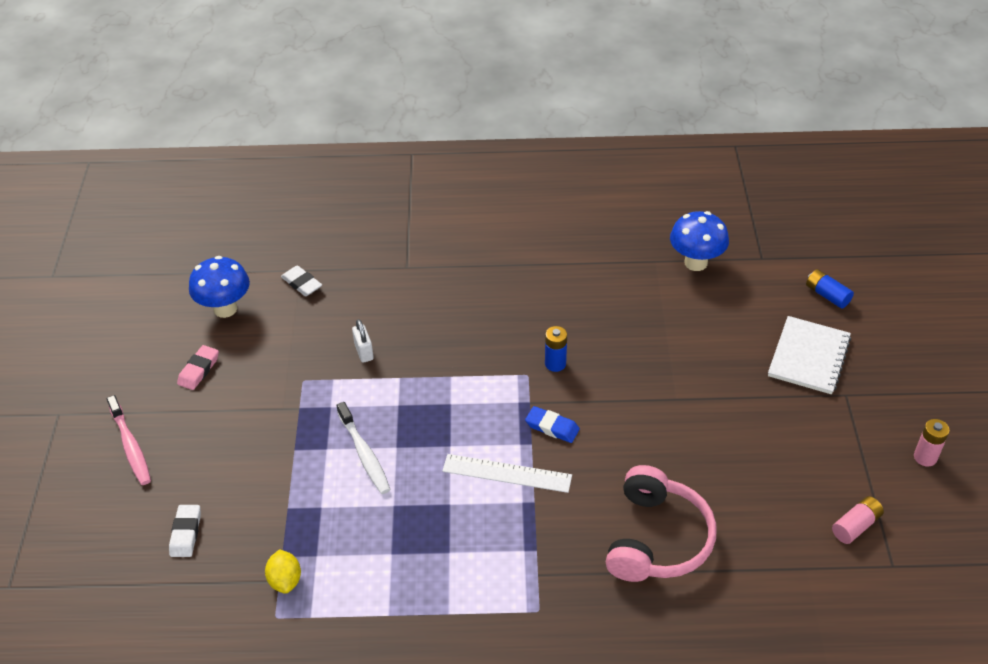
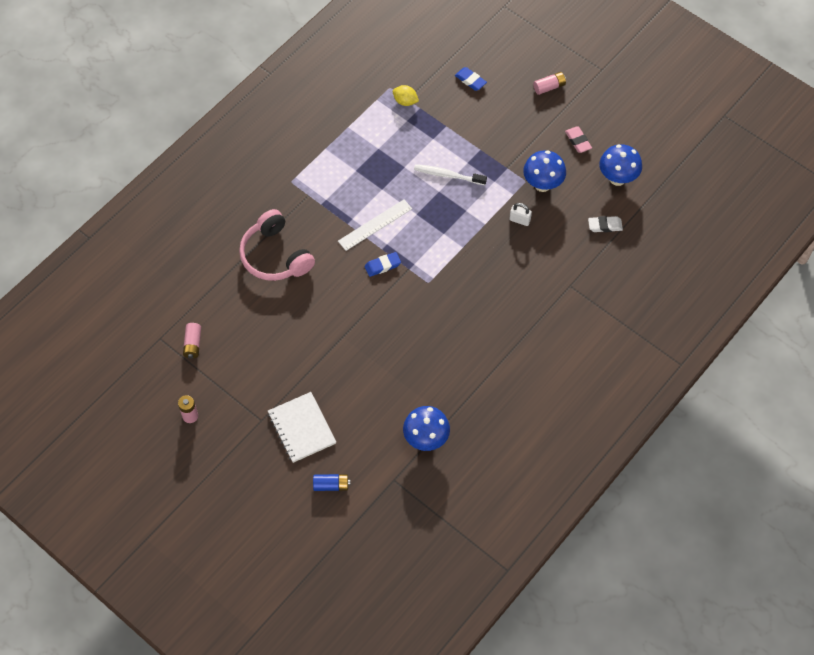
camera: 130 degrees right, 15 degrees up
(131, 446) = (549, 87): pink toothbrush -> pink battery
(186, 533) = (470, 80): white eraser -> blue eraser
(294, 363) = (542, 184): none -> blue mushroom
(555, 364) = (422, 301): blue battery -> none

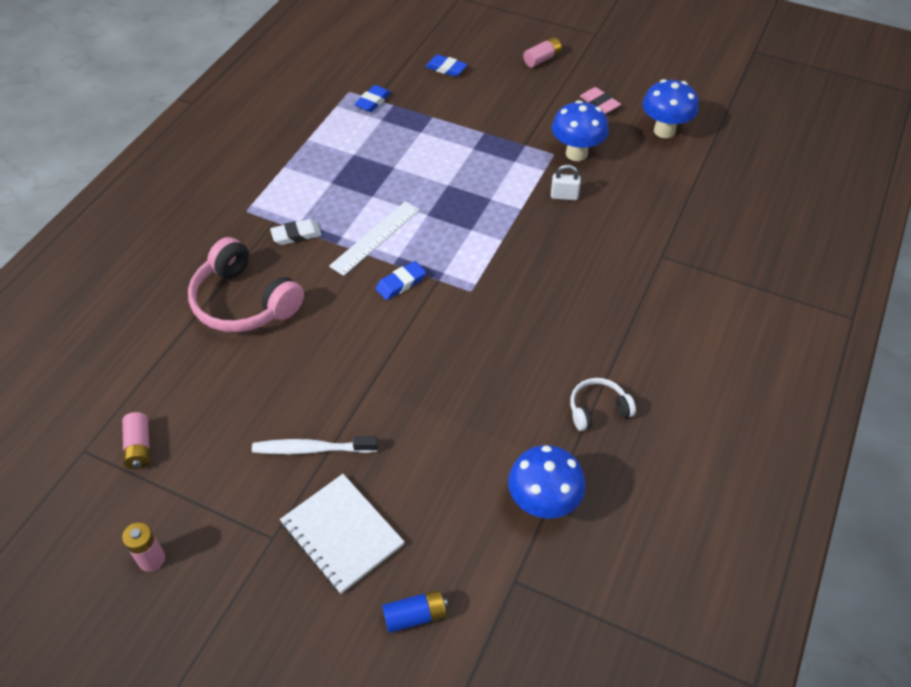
camera: 15 degrees left, 10 degrees down
(405, 101) = (373, 101): yellow lemon -> blue eraser
(448, 175) = (453, 166): white toothbrush -> white toothbrush (311, 449)
(482, 387) = (598, 409): none -> white headphones
(605, 226) = (673, 181): white eraser -> white eraser (296, 235)

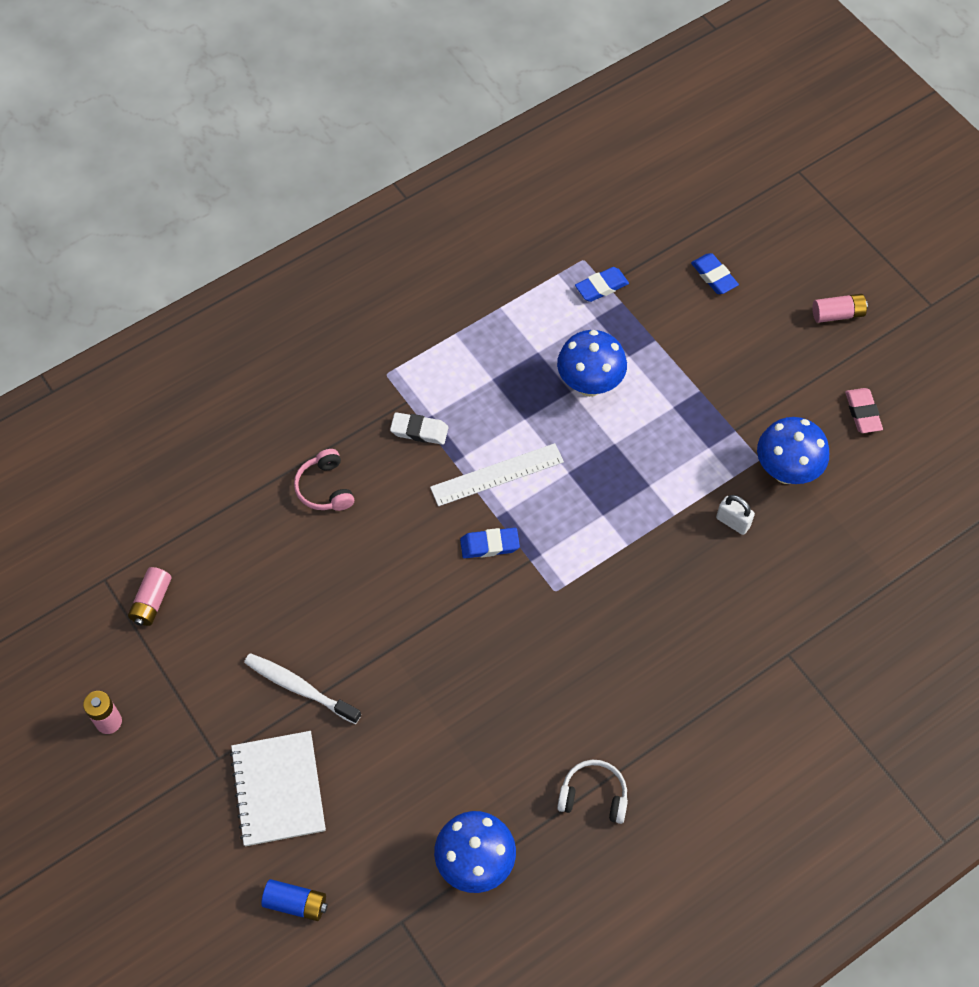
camera: 30 degrees right, 10 degrees up
(244, 302) = (325, 488): pink headphones -> pink headphones, size x0.53
(664, 131) = (913, 490): blue mushroom -> blue mushroom (589, 384)

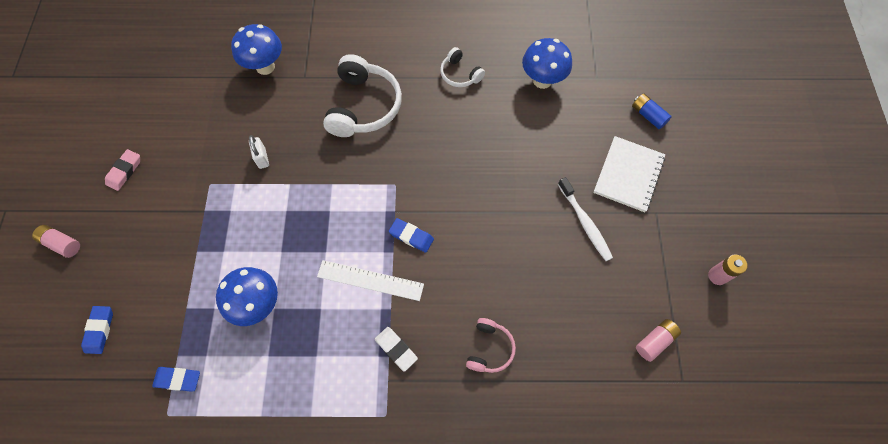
camera: 145 degrees left, 5 degrees up
(677, 664) = (364, 106): none -> white headphones
(786, 471) = (203, 167): blue mushroom -> blue mushroom (265, 67)

